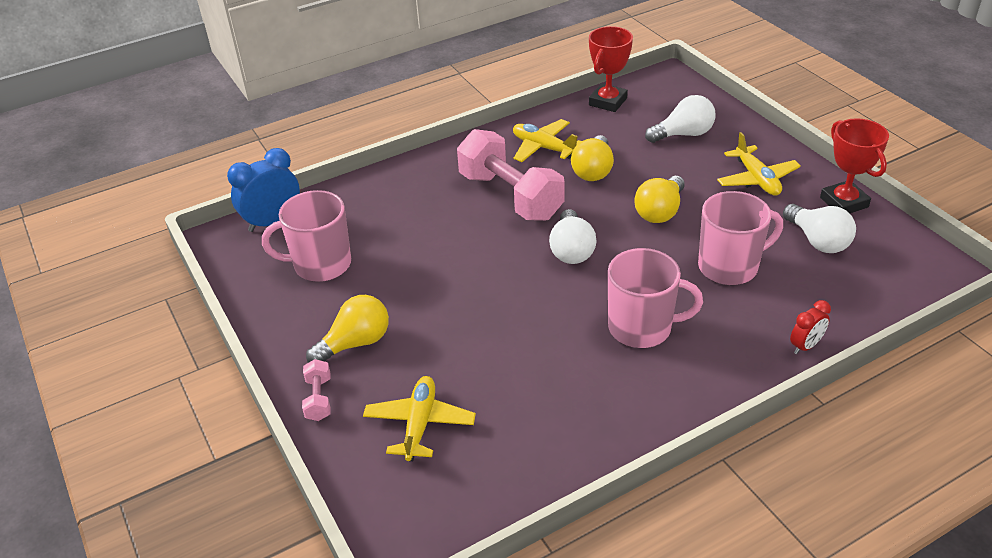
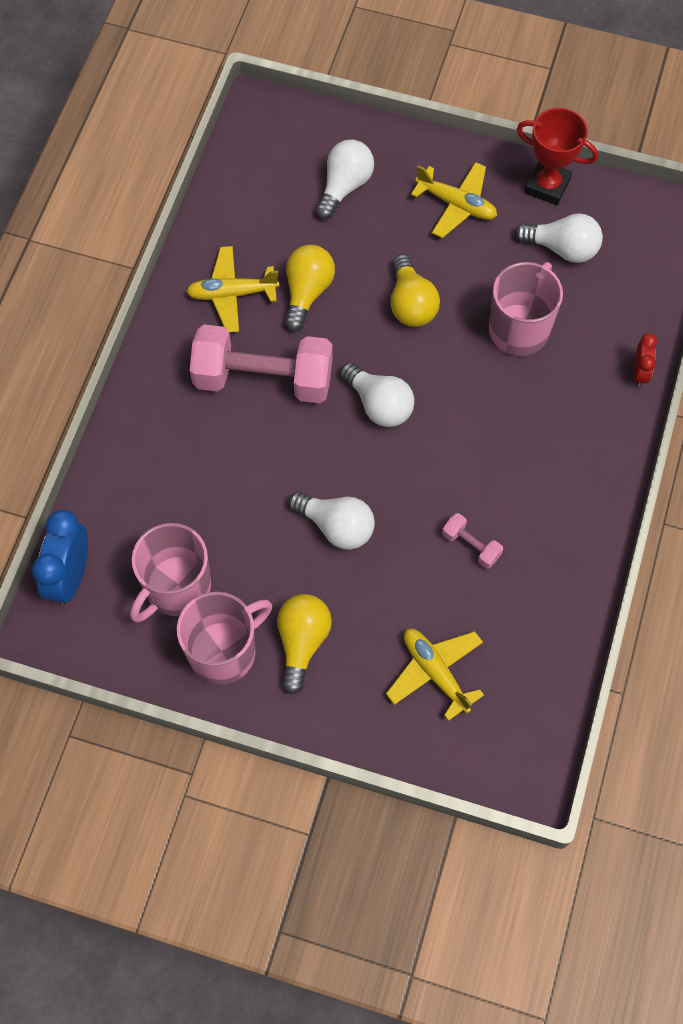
camera: 45 degrees left, 25 degrees up
(319, 399) = (333, 717): pink dumbbell -> pink dumbbell (471, 545)
(459, 296) = (336, 526): none -> white light bulb
(593, 170) = (307, 292): yellow light bulb -> yellow light bulb turned 135 degrees counterclockwise
(608, 102) = (233, 186): red trophy -> none
(641, 328) = (510, 446): pink mug -> pink mug (224, 651)

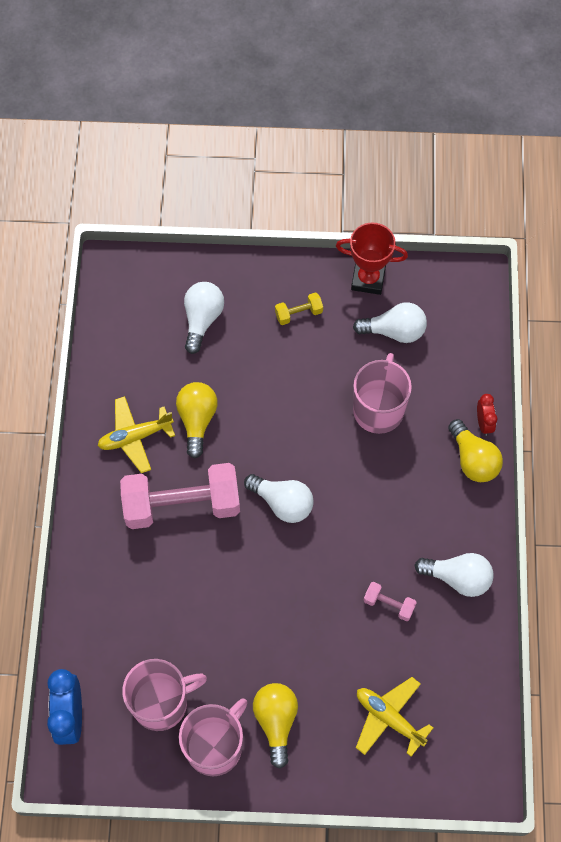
camera: 15 degrees left, 0 degrees up
(177, 588) = (161, 703): pink mug -> pink mug turned 135 degrees counterclockwise
(336, 526) = (276, 616): white light bulb -> white light bulb (458, 578)
(411, 304) = (285, 409): yellow light bulb -> yellow light bulb (473, 459)
(456, 205) = (298, 313): yellow plane -> yellow dumbbell

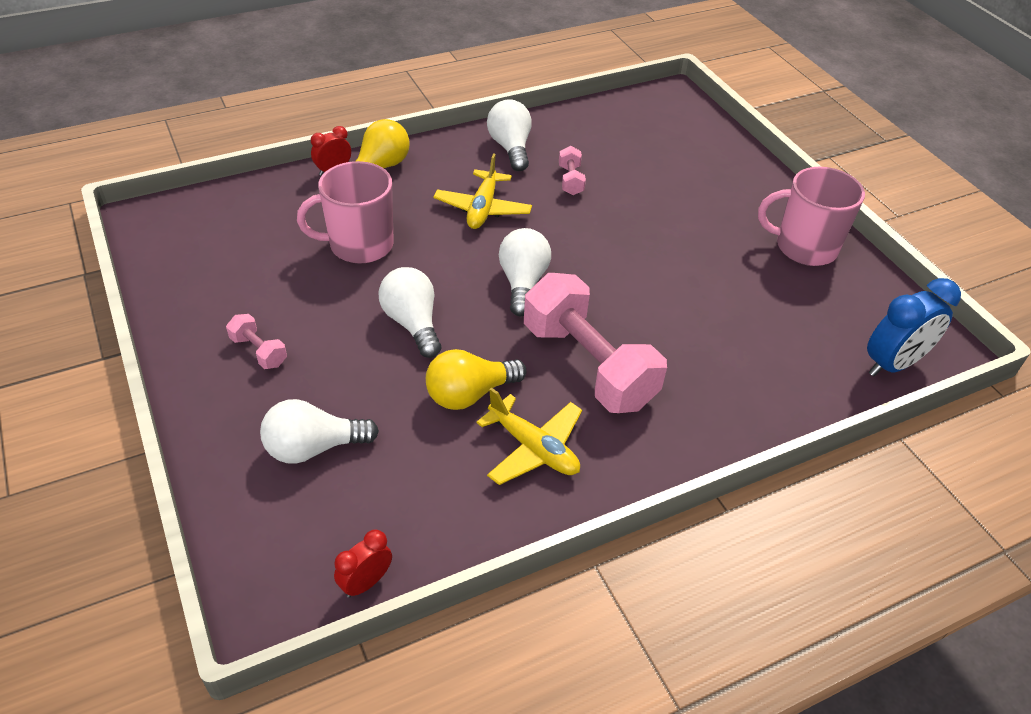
camera: 120 degrees left, 20 degrees down
(98, 315) = (366, 582): none -> red clock
(161, 703) = (807, 299): pink mug -> none
(276, 721) = (742, 216): yellow light bulb -> none
(298, 313) = (259, 351): yellow dumbbell -> pink dumbbell
(368, 279) = (178, 304): red trophy -> none
(389, 718) = (672, 153): yellow plane -> yellow plane (483, 208)
(394, 331) = (247, 261): white light bulb -> white light bulb (412, 323)

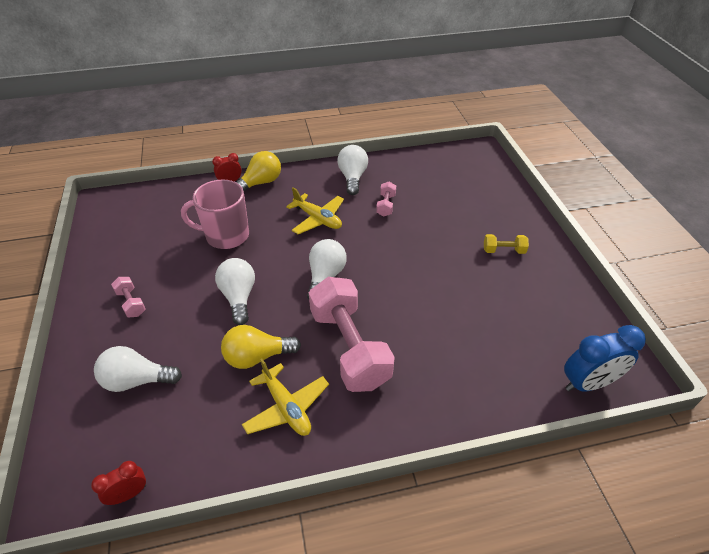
camera: 15 degrees right, 0 degrees up
(483, 208) = (318, 219): yellow plane -> yellow plane turned 75 degrees counterclockwise
(745, 221) = (503, 250): none -> yellow dumbbell
(804, 247) = (544, 276): pink mug -> none

